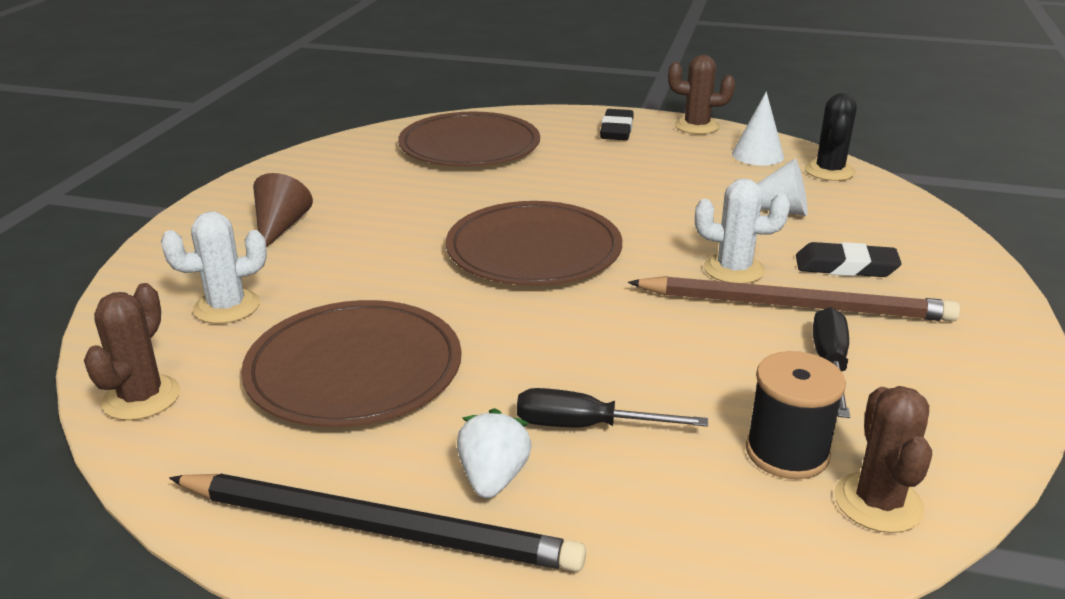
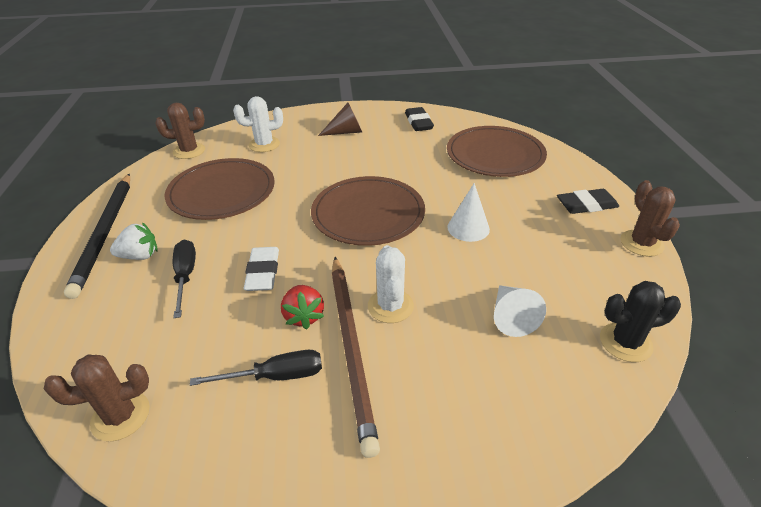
camera: 70 degrees right, 10 degrees up
(227, 307) = (264, 144): white cactus -> white cactus turned 60 degrees counterclockwise
(618, 351) = (263, 272): none -> white eraser
(728, 330) = (304, 316): none -> red strawberry
(757, 155) = (616, 289): white cone -> white cone (468, 228)
(787, 452) = (169, 364): black spool -> none
(846, 266) = (431, 372): black eraser -> black eraser (418, 122)

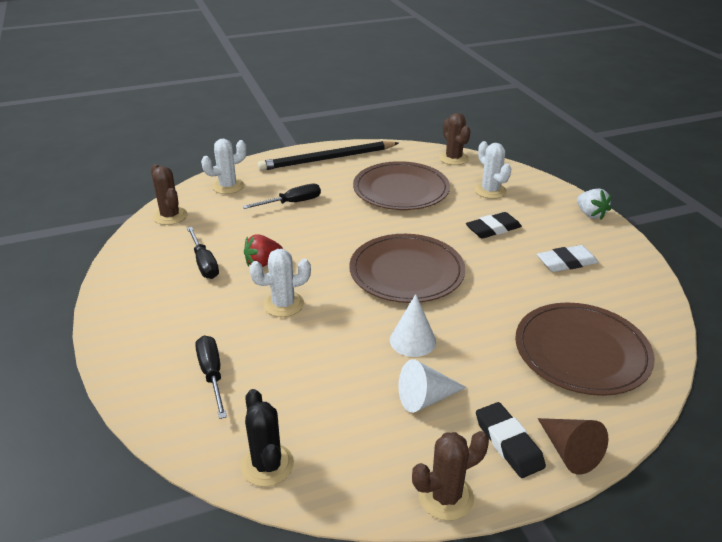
camera: 75 degrees right, 5 degrees down
(88, 337) = (228, 186): none -> white cactus
(140, 256) = (308, 179): white strawberry -> white strawberry (590, 214)
(263, 272) = (306, 234): white eraser -> white eraser (566, 262)
(346, 132) = (551, 232): brown cone -> brown cone (569, 451)
(351, 347) = (235, 291): brown pencil -> none
(418, 122) = (616, 279): black eraser -> black eraser (493, 229)
(499, 379) = (212, 375): none -> black screwdriver
(511, 317) = (286, 379): white cone -> white cone (426, 398)

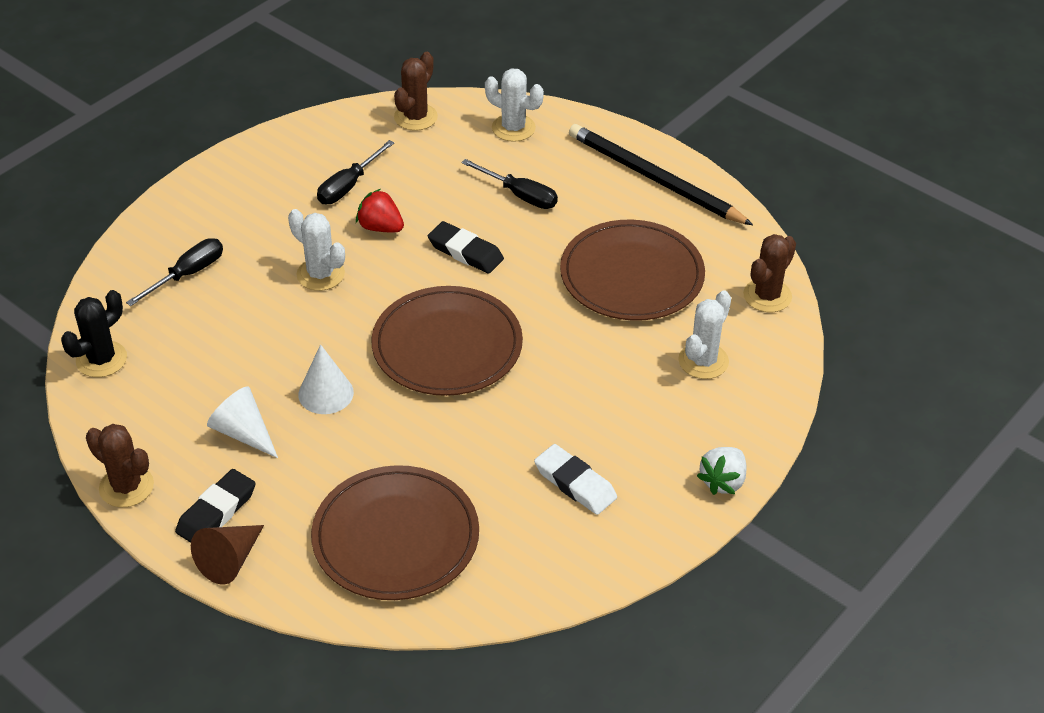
camera: 60 degrees right, 10 degrees up
(493, 229) = (603, 392): black eraser -> black eraser (465, 252)

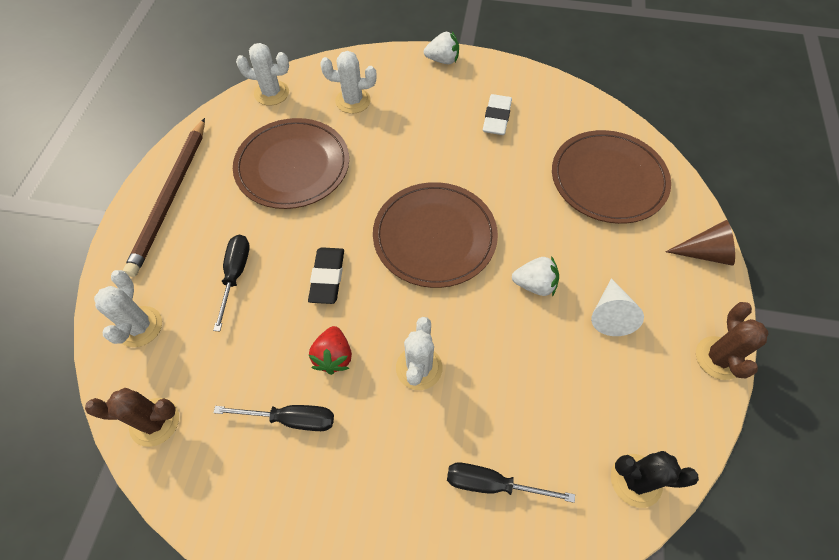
camera: 120 degrees left, 15 degrees up
(216, 512) = (682, 285): black eraser -> none
(326, 393) = (534, 285): white cone -> white strawberry
(654, 179) = (170, 197): black pencil -> brown pencil
(767, 296) = (271, 93): brown cactus -> white cactus

